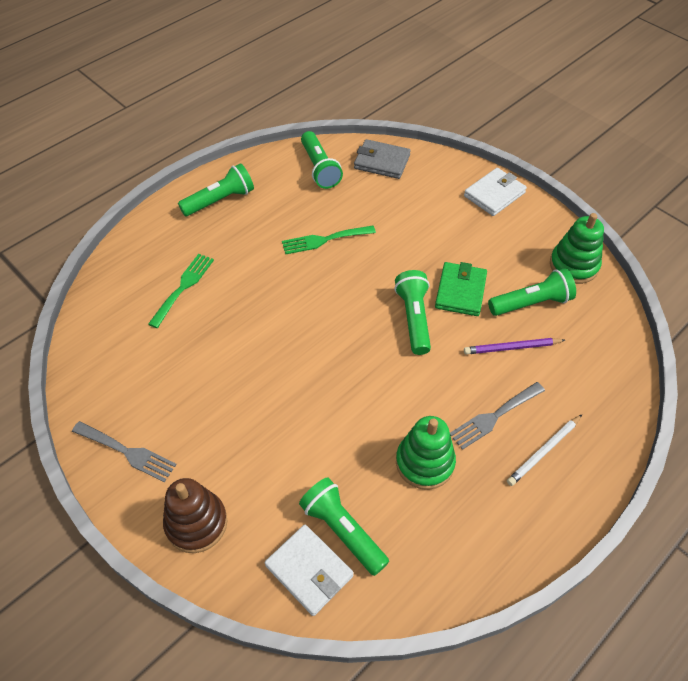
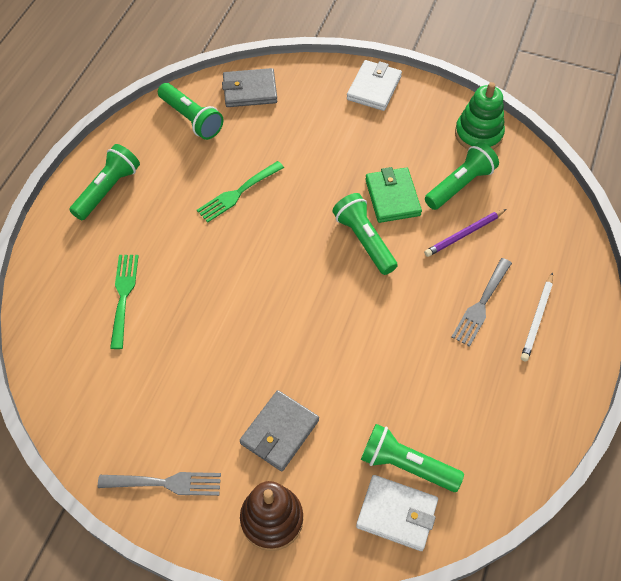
camera: 25 degrees left, 5 degrees up
(246, 451) = (279, 432): none -> grey wallet
(424, 462) = (444, 372): green stacking toy -> none

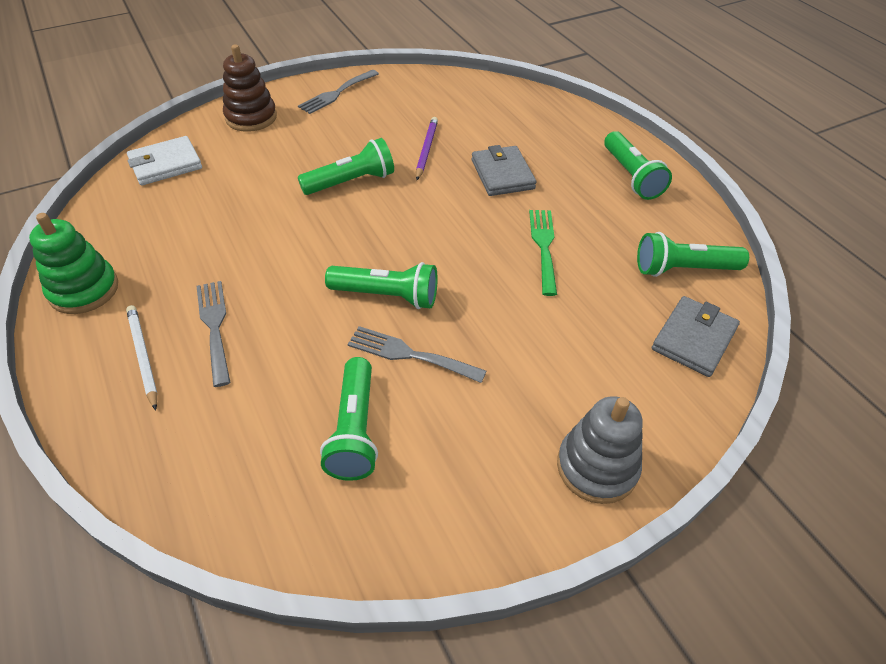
camera: 130 degrees right, 10 degrees down
(123, 295) = (505, 137): green fork -> none
(279, 432) = (296, 149): grey wallet -> grey wallet (502, 174)
(374, 88) = (597, 467): white wallet -> grey stacking toy
(392, 197) = (409, 354): green wallet -> grey fork
(406, 464) = (182, 188): green flashlight -> green flashlight (351, 182)
(464, 234) = (295, 378): purple pencil -> purple pencil (426, 150)
(478, 134) = (402, 523): green stacking toy -> green stacking toy (84, 290)

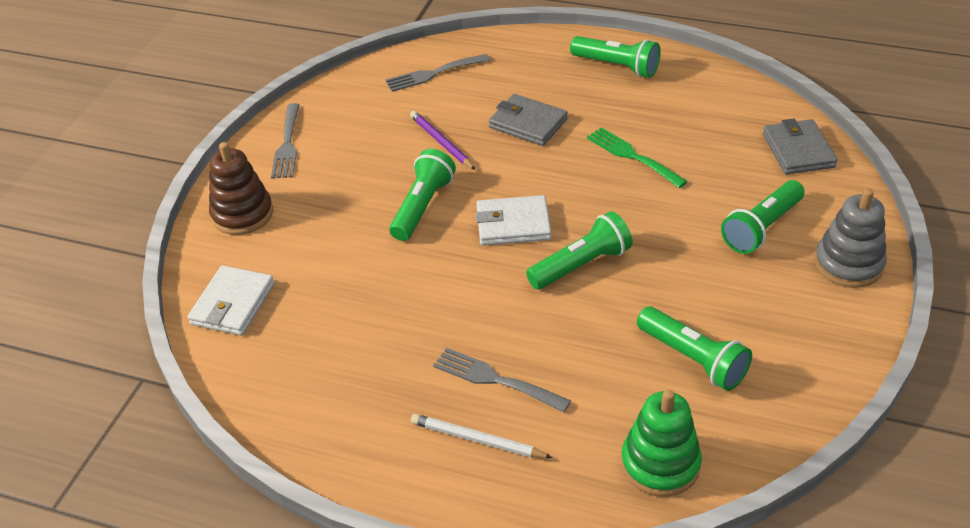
camera: 40 degrees left, 5 degrees down
(84, 290) = (343, 441): green stacking toy -> green stacking toy (660, 464)
(387, 234) = (513, 224): none -> white wallet
(409, 354) = (655, 289): grey fork -> grey fork (433, 74)
(683, 269) = (734, 110): green flashlight -> green flashlight (761, 228)

